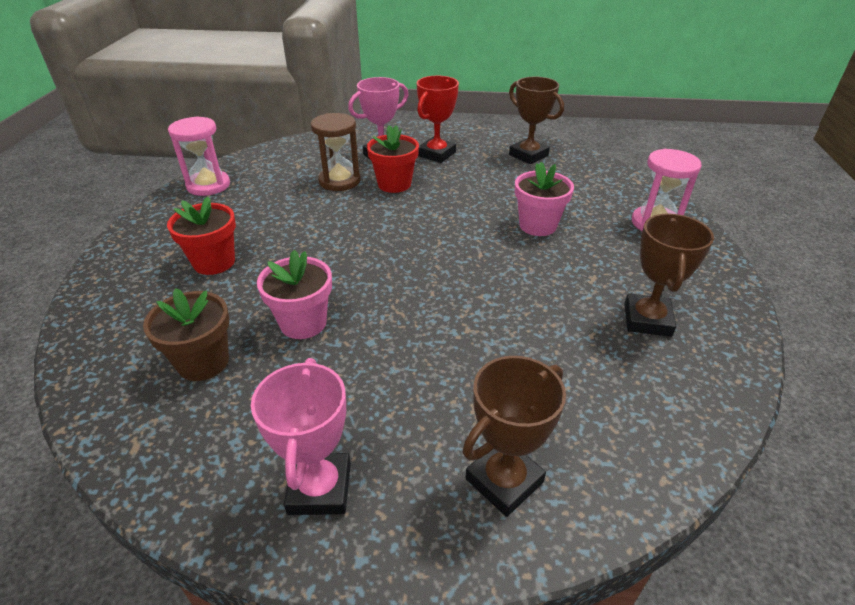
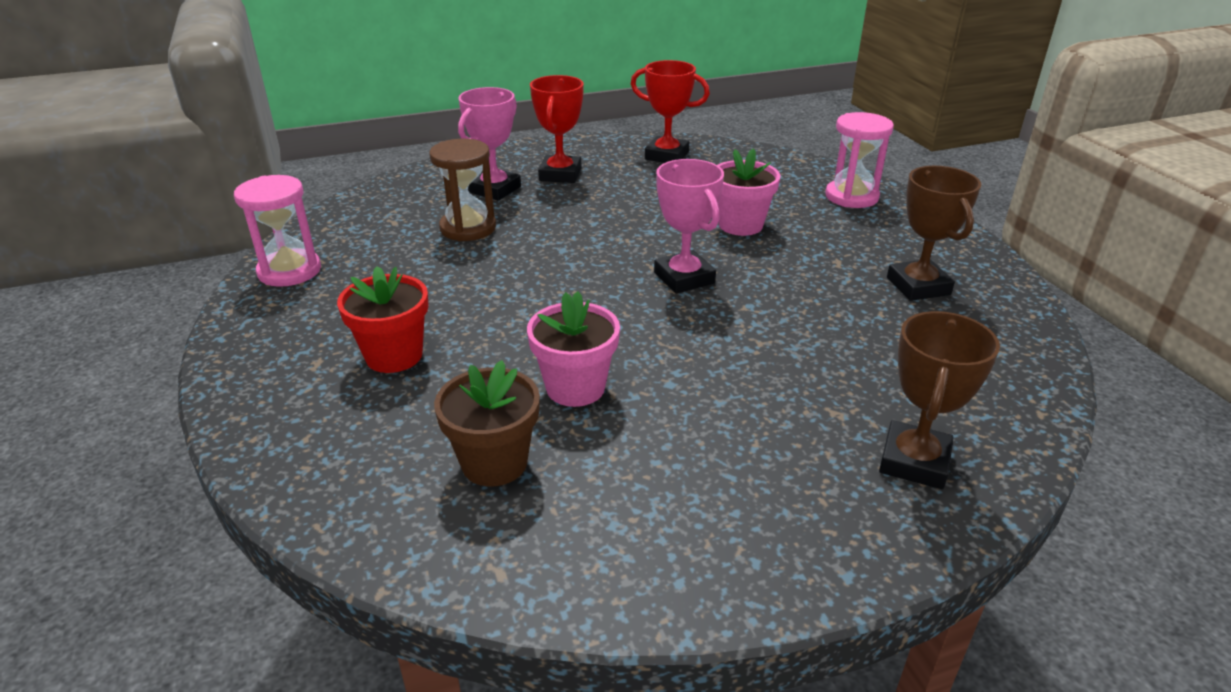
camera: 25 degrees left, 5 degrees down
(319, 488) = (749, 532): pink trophy -> pink trophy (684, 278)
(394, 184) = (540, 217): red flower pot -> none
(528, 155) = (666, 156): brown trophy -> red trophy

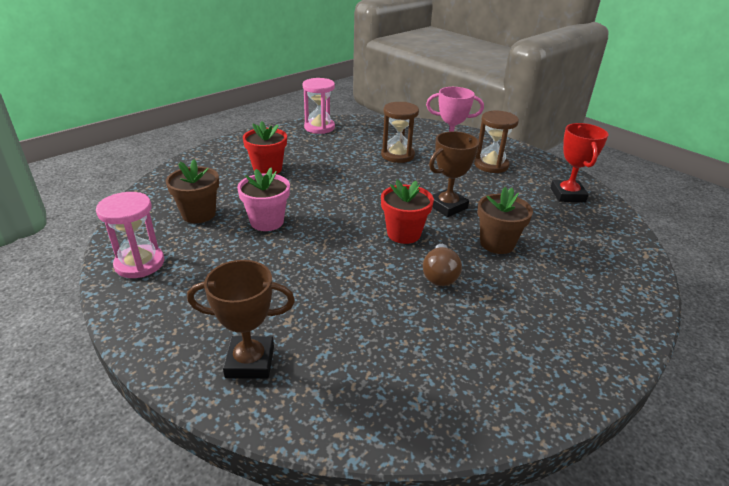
camera: 65 degrees right, 0 degrees up
(560, 174) = (491, 165): red trophy -> brown hourglass
(684, 278) = (403, 234): pink trophy -> red flower pot
(740, 225) = (497, 243): pink flower pot -> brown flower pot
(786, 278) = (440, 275): none -> brown light bulb
(851, 197) = (608, 291): pink hourglass -> pink hourglass (139, 263)
(918, 286) = (485, 346): brown trophy -> brown trophy (447, 206)

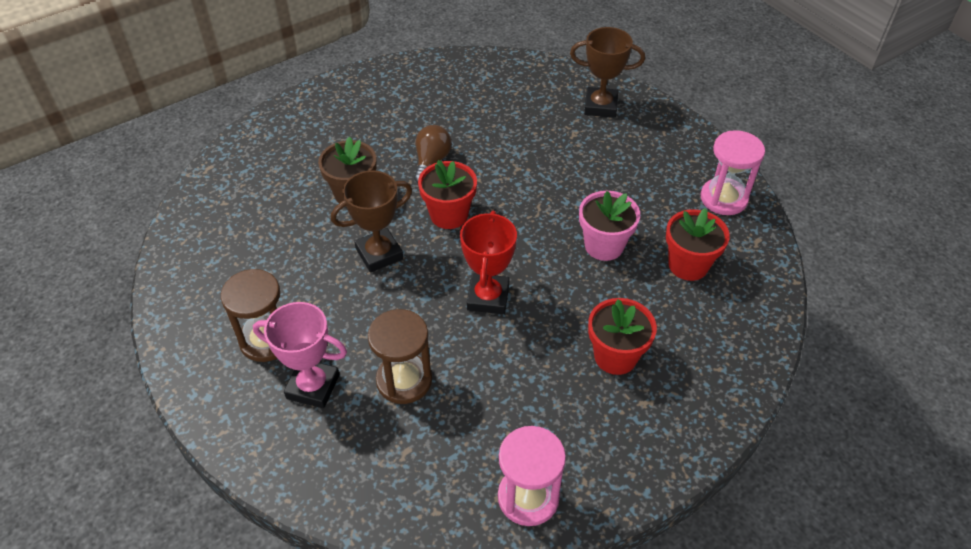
camera: 170 degrees left, 15 degrees up
(199, 214) = (688, 265): brown flower pot -> red flower pot
(567, 195) = (208, 263): red trophy -> red trophy (488, 297)

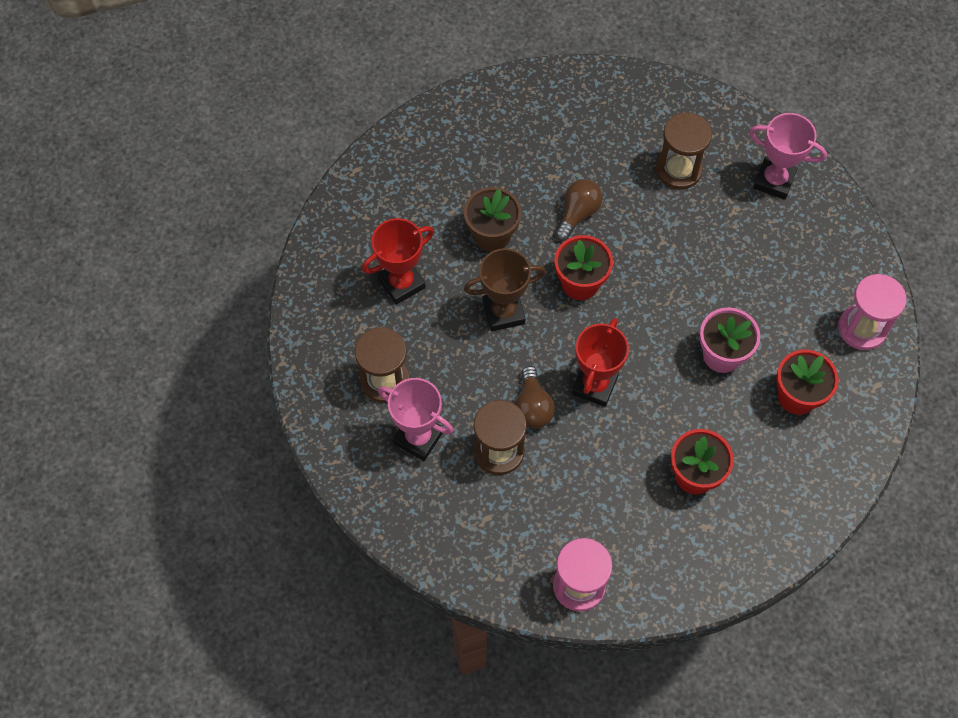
camera: 15 degrees right, 15 degrees up
(269, 250) = (401, 283): none -> red trophy
(429, 330) = (532, 407): none -> brown light bulb
(514, 114) = (678, 170): none -> brown hourglass
(600, 106) = (774, 181): brown trophy -> pink trophy

